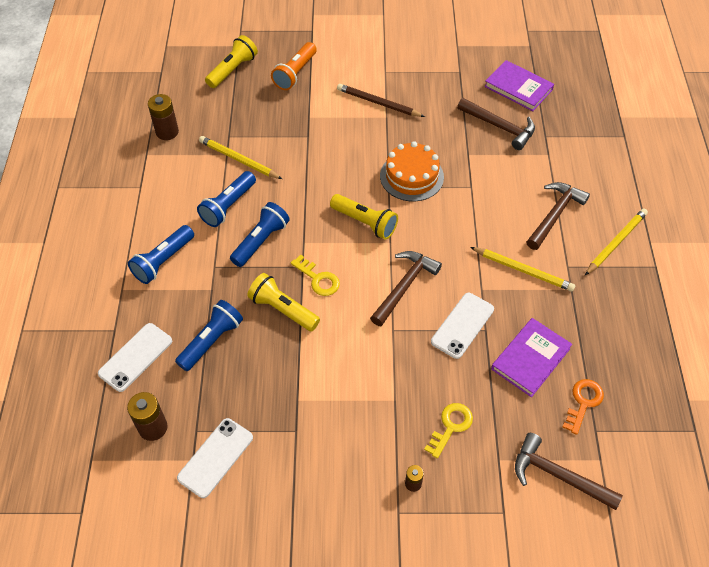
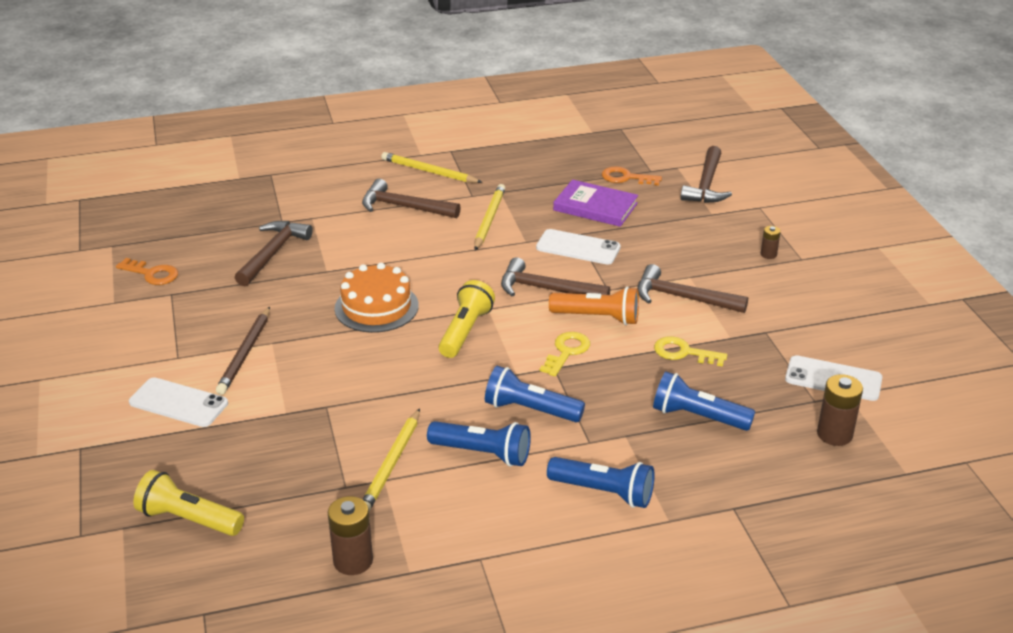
camera: 105 degrees left, 20 degrees down
(136, 357) = (758, 475): white phone -> white phone (178, 403)
(283, 309) = (623, 370): yellow flashlight -> none
(295, 73) = (190, 445): orange flashlight -> orange flashlight (598, 317)
(364, 382) = (682, 298): none -> brown hammer
(450, 426) = (696, 241): yellow key -> yellow key (683, 352)
(487, 64) = (152, 274): none -> orange key
(518, 88) = (198, 246): purple book -> none

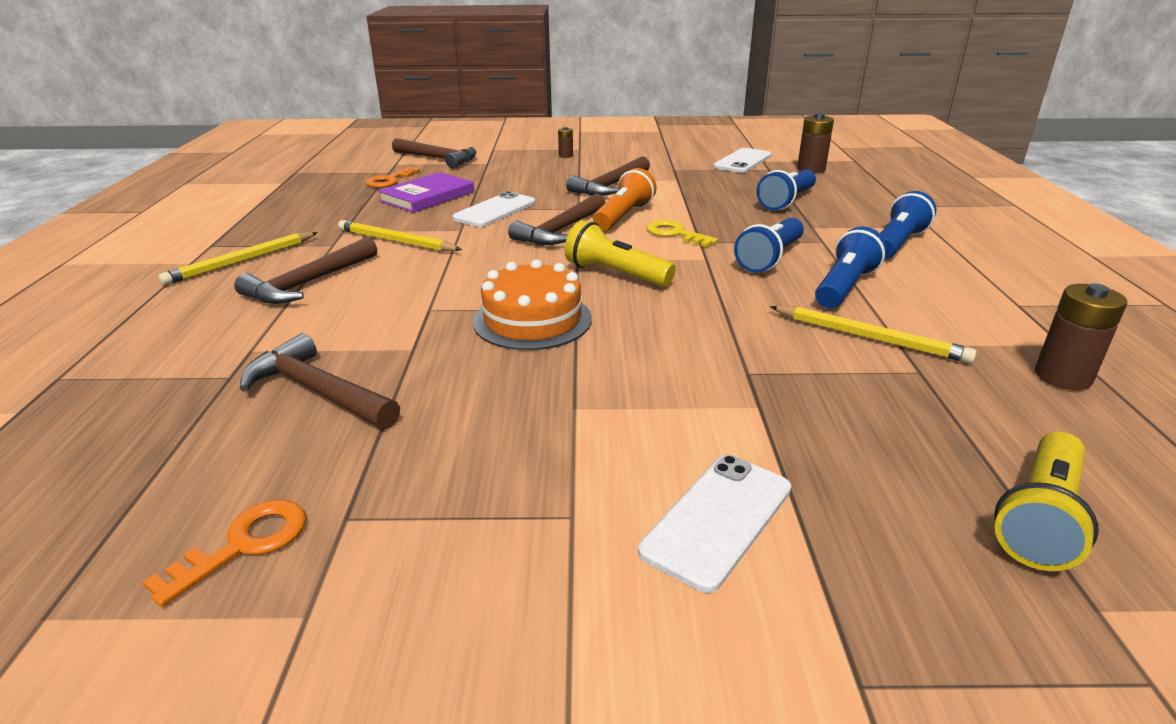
camera: 75 degrees left, 5 degrees down
(245, 353) = (593, 435): brown pencil -> none
(683, 352) = (693, 195): yellow key -> none

